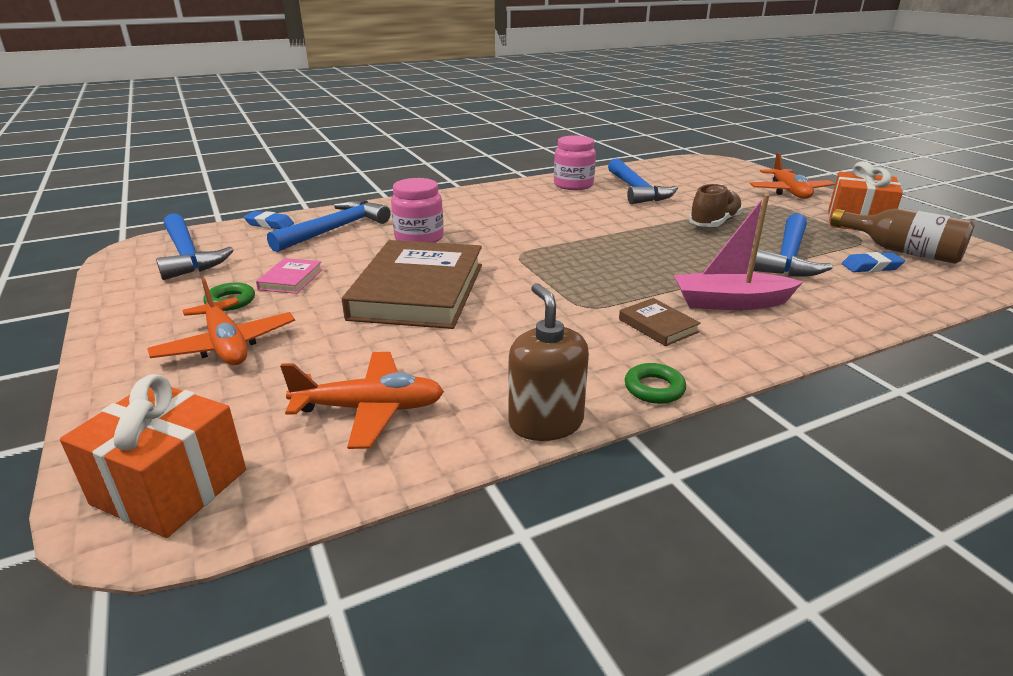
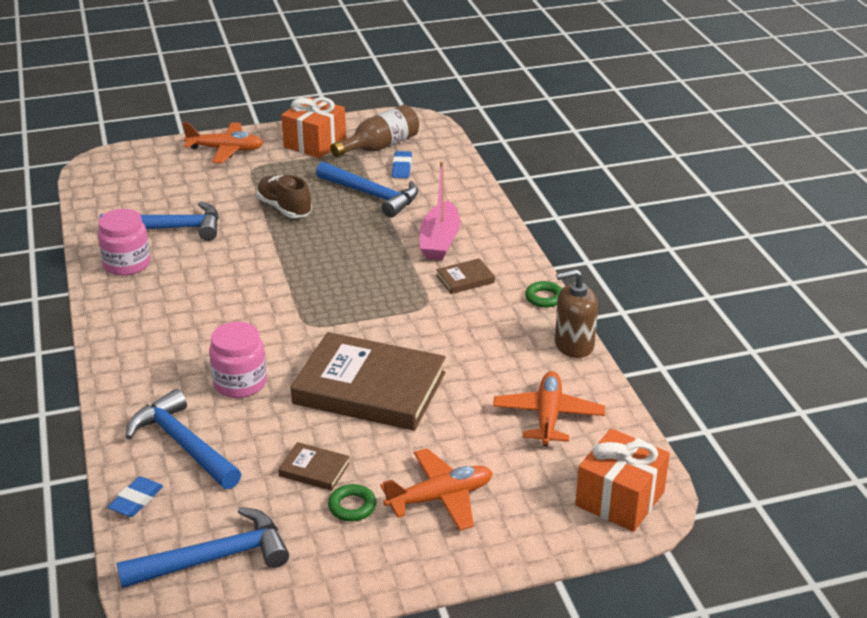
camera: 80 degrees left, 5 degrees up
(291, 279) = (314, 469): pink book -> brown book

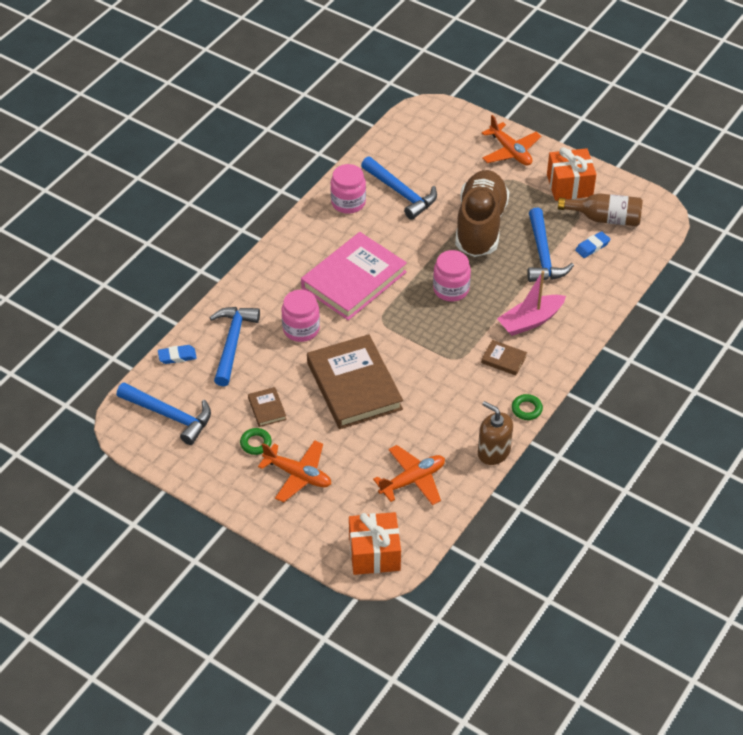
camera: 50 degrees right, 15 degrees up
(231, 314) = (354, 280): none -> pink book
(284, 208) = (480, 226): brown shoe -> brown shoe, size x1.84
(334, 263) = (451, 289): none -> pink jar

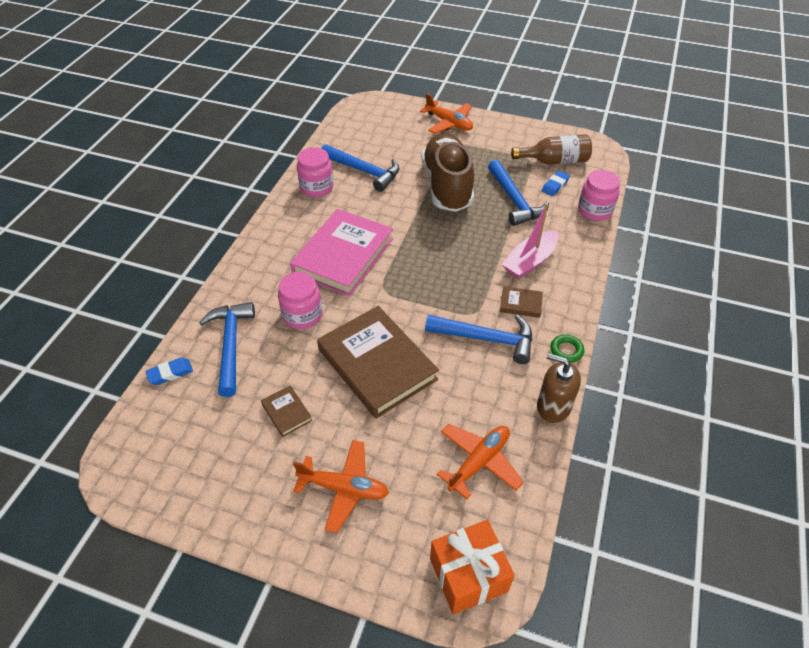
camera: 15 degrees left, 0 degrees up
(169, 416) = (172, 447): blue hammer -> blue hammer (486, 339)
(256, 443) = (283, 458): green ring -> none
(451, 289) = (442, 246): pink jar -> pink jar (594, 210)
(569, 185) = (511, 140): orange gift -> none

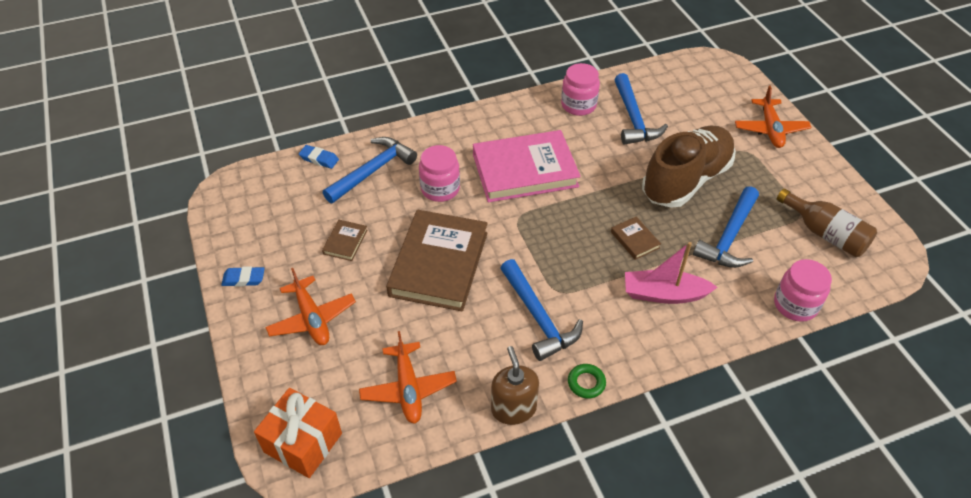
camera: 50 degrees right, 0 degrees up
(479, 462) = (408, 388): orange plane -> orange plane turned 75 degrees clockwise
(520, 304) = (604, 318): brown book -> brown book (635, 240)
(555, 186) = (789, 254): blue eraser -> blue eraser (244, 279)

